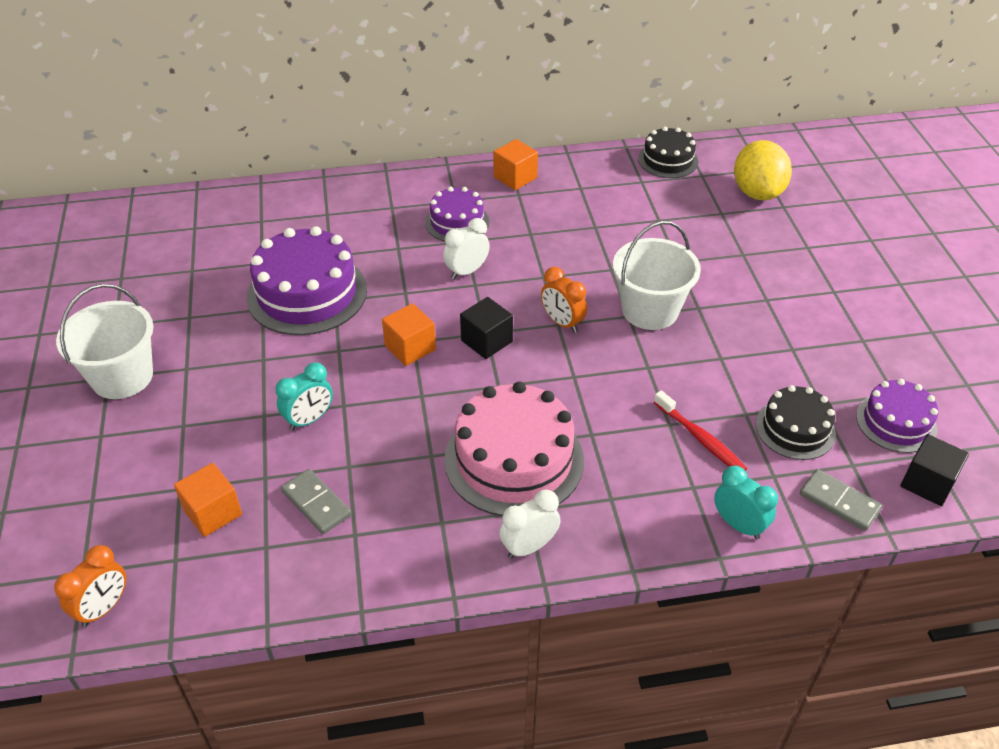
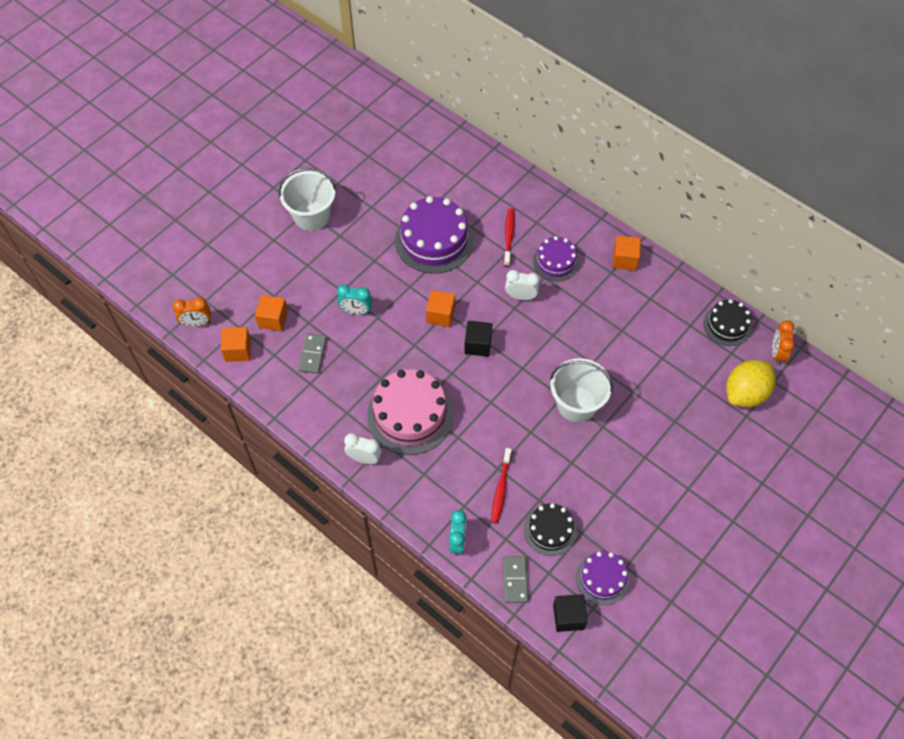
camera: 50 degrees right, 15 degrees up
(208, 585) = (238, 350): none -> orange cube
(381, 236) = (509, 236): none -> red toothbrush
(562, 322) = (525, 369): orange clock -> orange clock (777, 353)

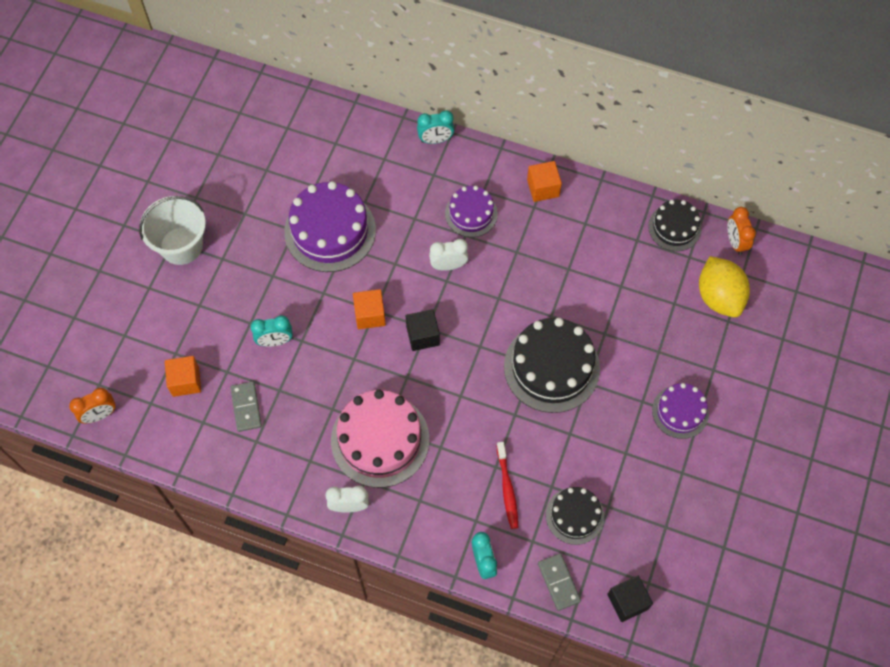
camera: 20 degrees left, 5 degrees up
(238, 350) = (160, 431): orange cube -> none
(509, 236) = (410, 200): red toothbrush -> none
(548, 196) = (435, 140): none -> turquoise clock
(576, 404) = (551, 367): white bucket -> black cake
(602, 578) = (647, 548): purple cake -> purple cake (680, 412)
(745, 393) = (719, 297): yellow lemon -> yellow lemon turned 45 degrees counterclockwise

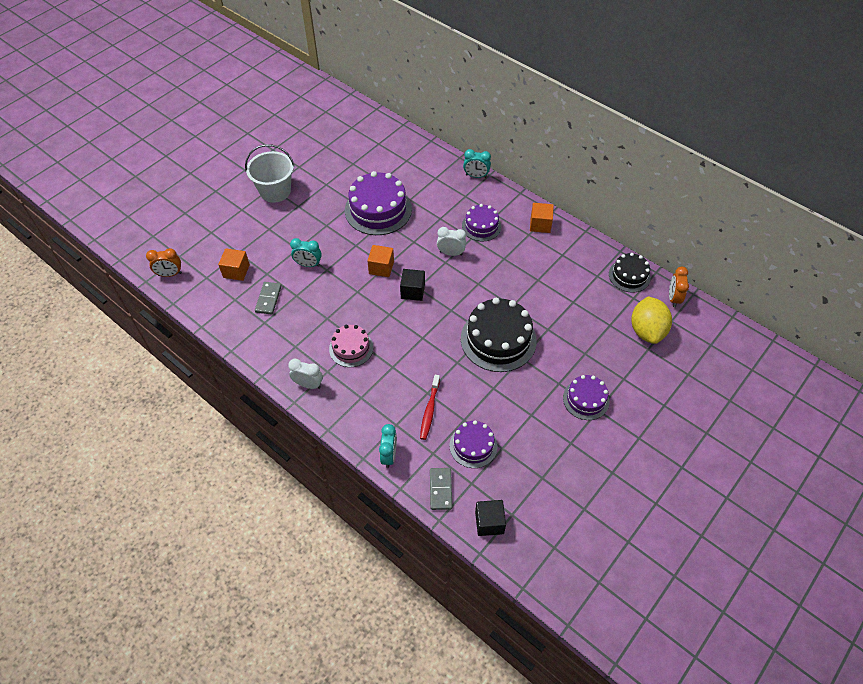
camera: 20 degrees right, 10 degrees down
(380, 440) = (351, 348): pink cake -> pink cake, size x0.58
(574, 515) = (473, 446): black cake -> purple cake

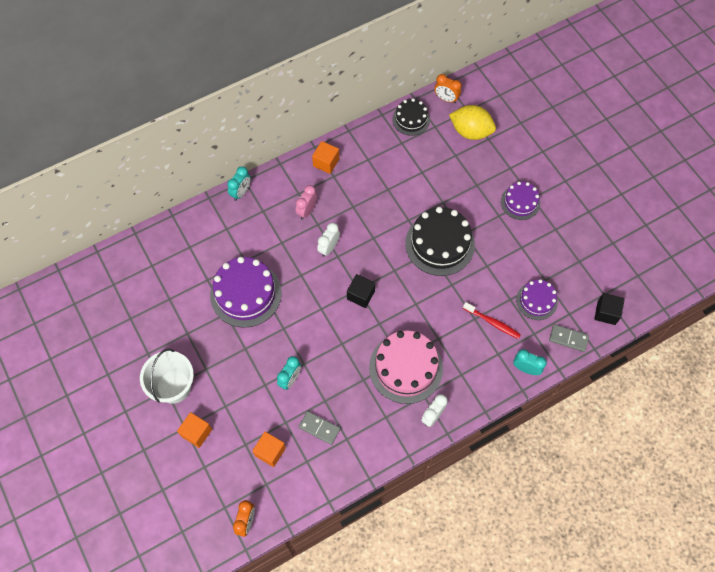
camera: 70 degrees left, 10 degrees up
(351, 348) = (406, 368): pink cake -> pink cake, size x1.73
(381, 267) = (321, 313): orange cube -> orange cube (196, 432)
(481, 226) = (307, 211): purple cake -> pink clock

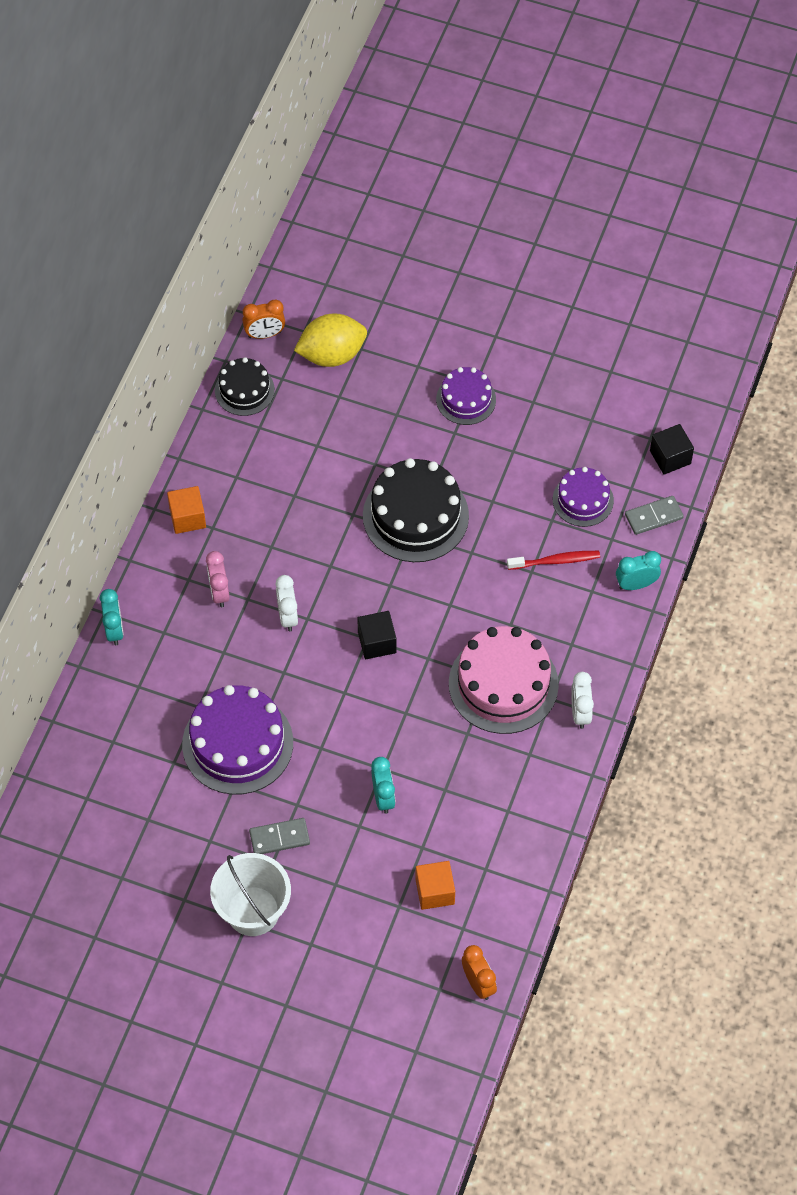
camera: 40 degrees left, 5 degrees down
(196, 432) = (330, 938): orange cube -> none
(319, 428) = (466, 823): grey domino -> grey domino (279, 837)

